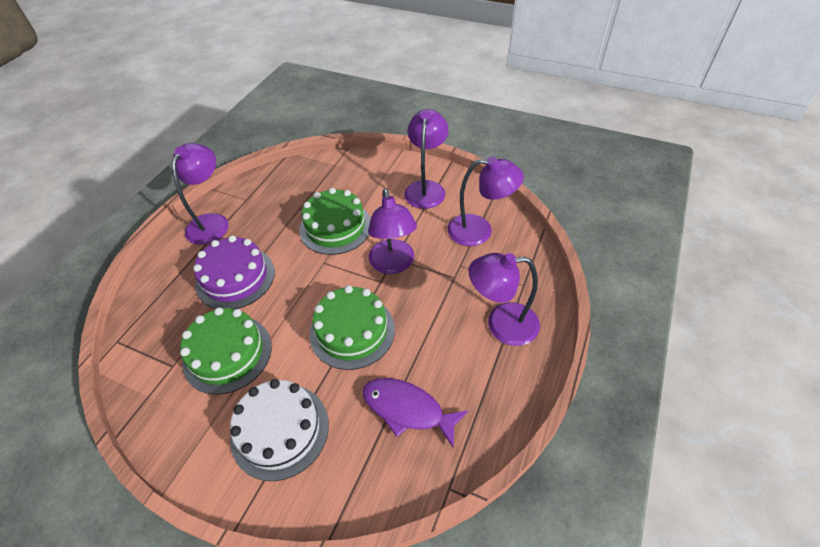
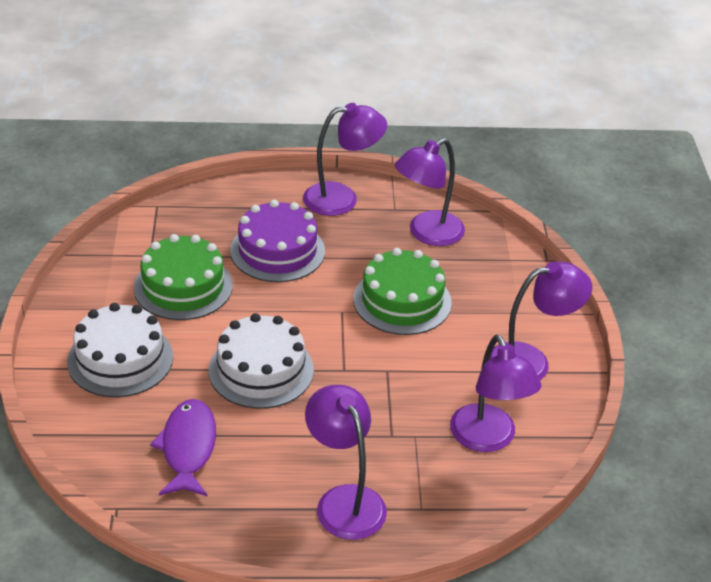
camera: 60 degrees right, 10 degrees down
(352, 331) = (261, 370): green cake -> white cake
(393, 264) = (376, 373): purple lamp -> purple lamp (427, 233)

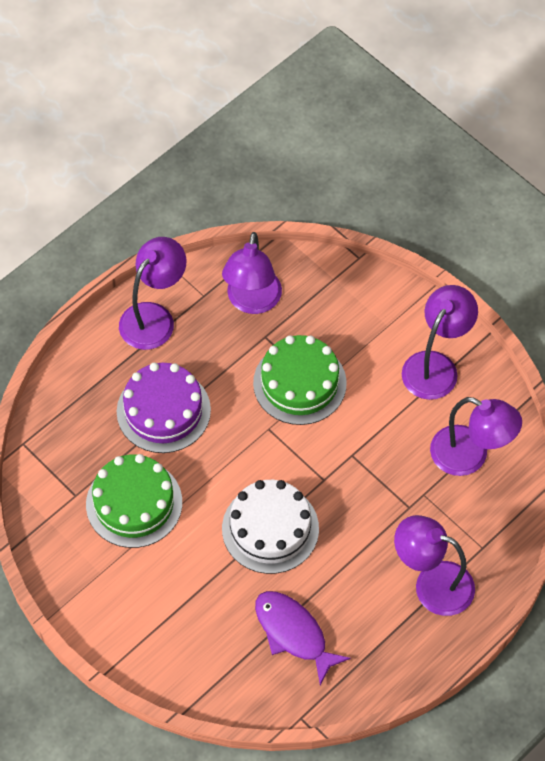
camera: 40 degrees left, 20 degrees up
(120, 359) = (165, 605): white cake -> none

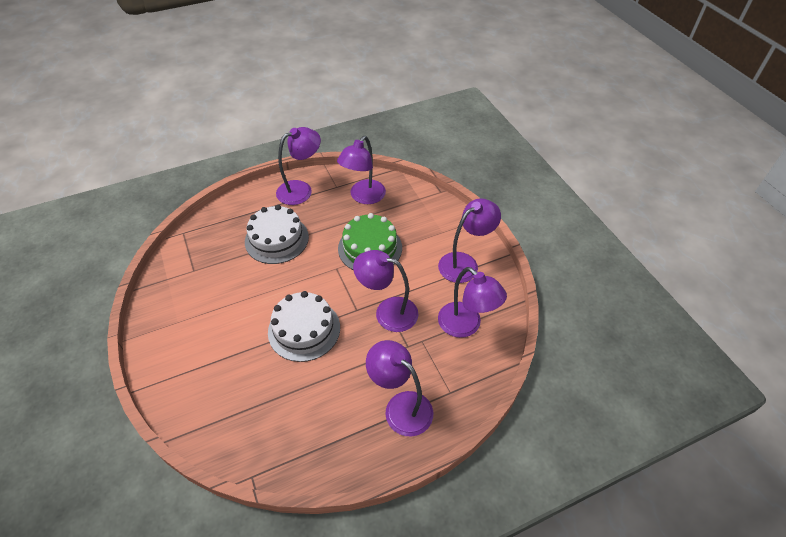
camera: 20 degrees right, 10 degrees down
(134, 503) = (226, 286): green cake -> none
(163, 411) = (277, 239): purple cake -> white cake
(293, 633) = (281, 408): purple fish -> none
(365, 469) = (387, 312): none -> purple lamp

